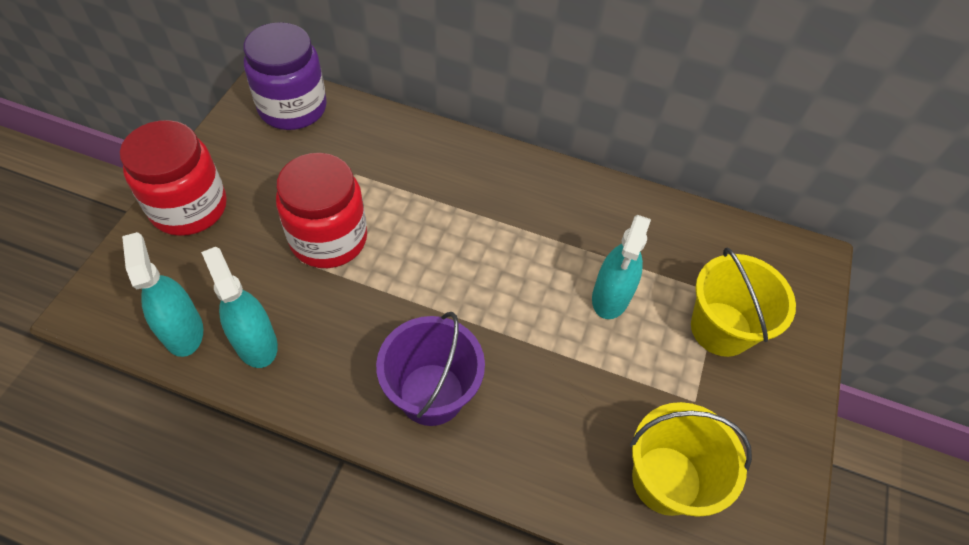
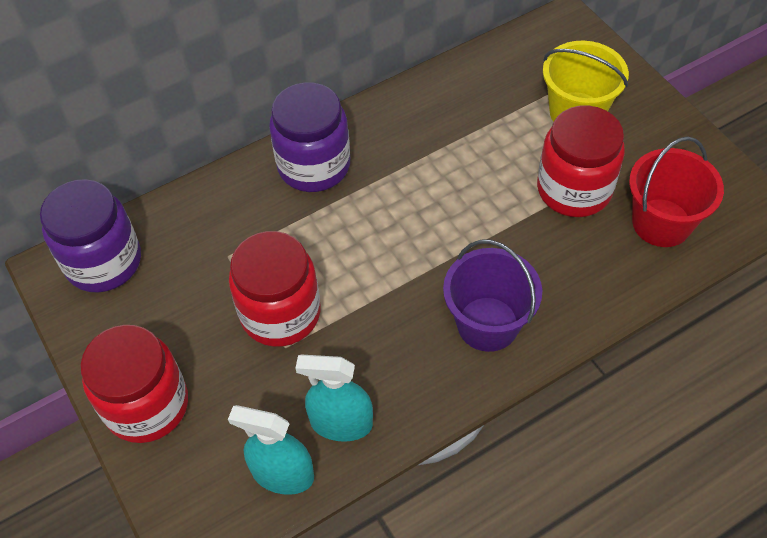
camera: 45 degrees left, 0 degrees up
(484, 175) = (314, 165): none -> purple jar
(611, 296) = (497, 158): turquoise spray bottle -> none
(634, 378) = (574, 189): none -> red jar
(666, 480) = (661, 223): yellow bucket -> red bucket

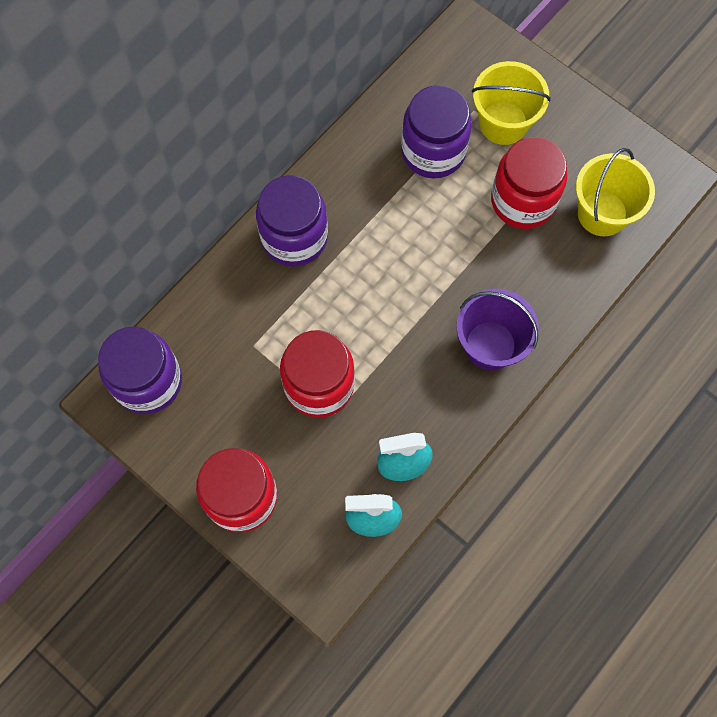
camera: 20 degrees left, 15 degrees up
(491, 121) = (433, 151): none -> purple jar
(661, 223) = (602, 213): red bucket -> yellow bucket

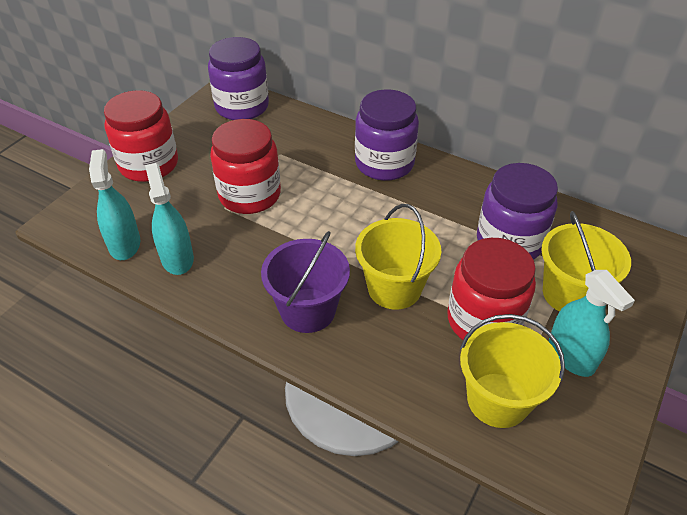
camera: 80 degrees right, 25 degrees down
(475, 265) = (394, 288): none -> yellow bucket
(567, 146) = (571, 355): none -> turquoise spray bottle

